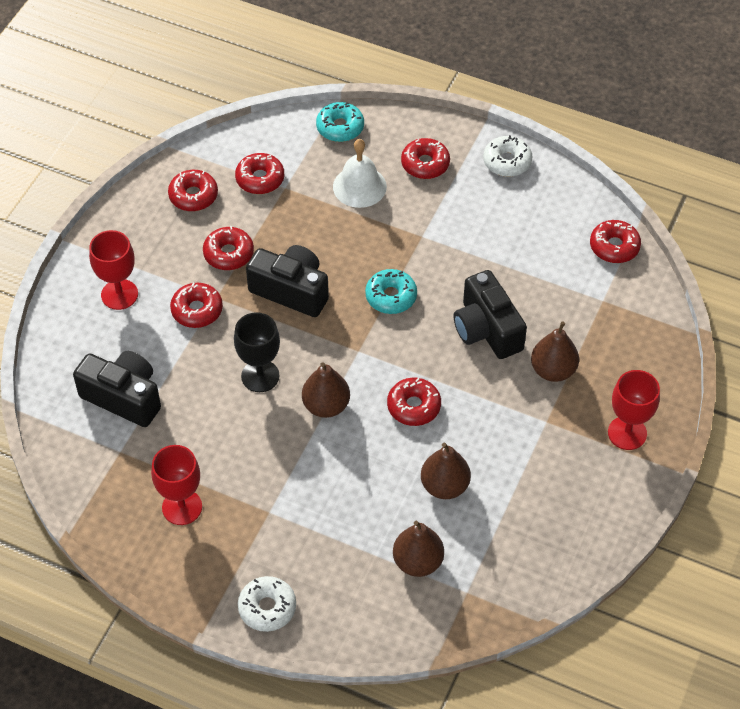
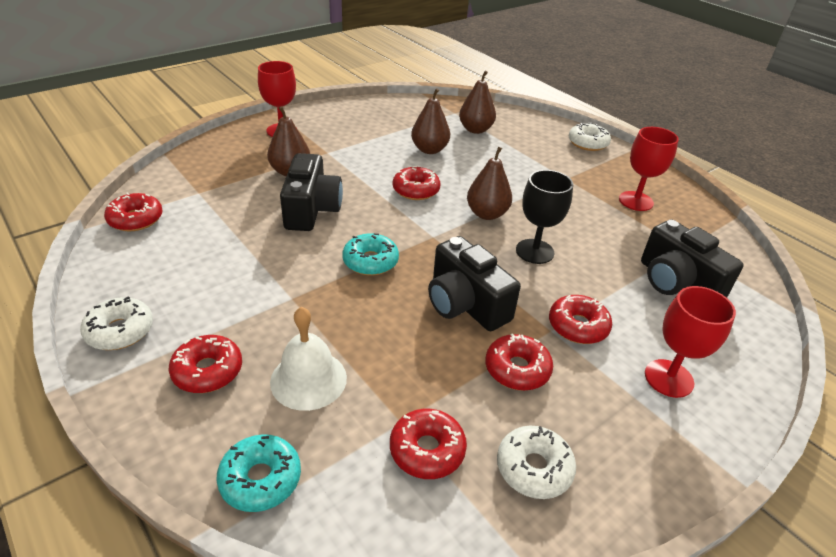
camera: 155 degrees left, 15 degrees down
(193, 196) = (533, 468): red donut -> white donut

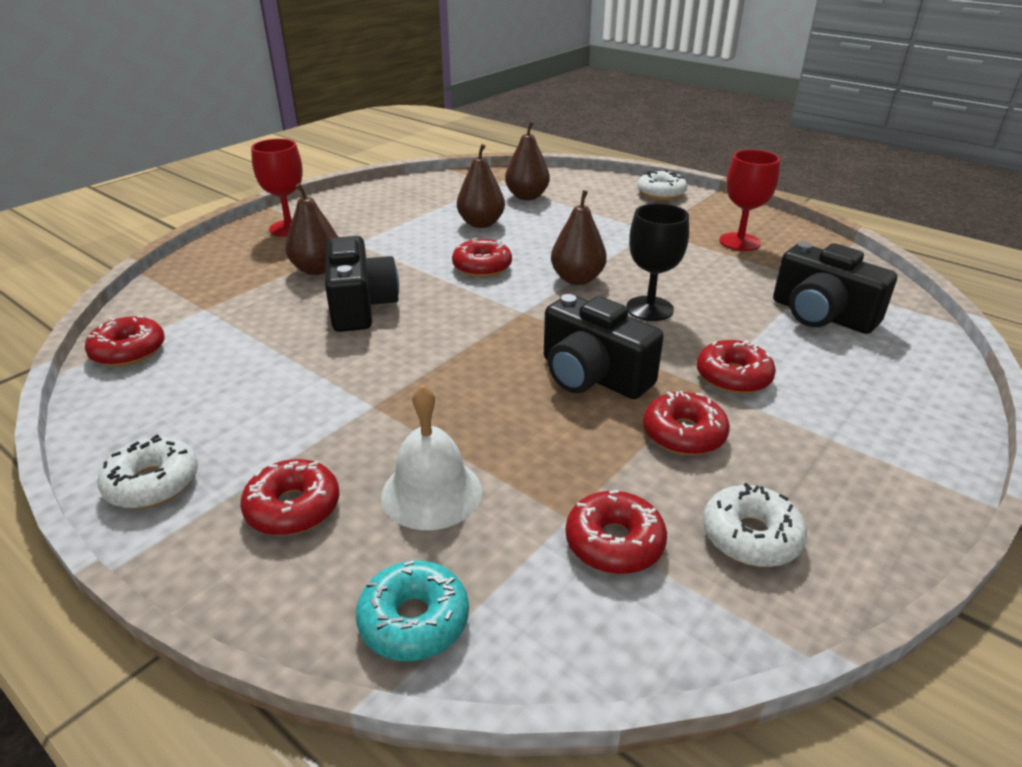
camera: 10 degrees left, 5 degrees down
(370, 261) = (457, 350): turquoise donut -> none
(669, 378) = (858, 412): red goblet -> none

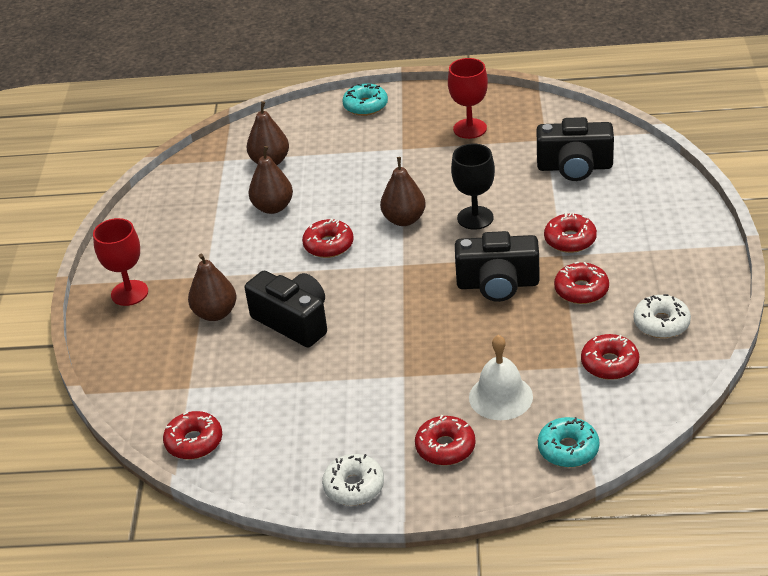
camera: 35 degrees left, 5 degrees up
(661, 193) = (365, 106): white donut -> turquoise donut

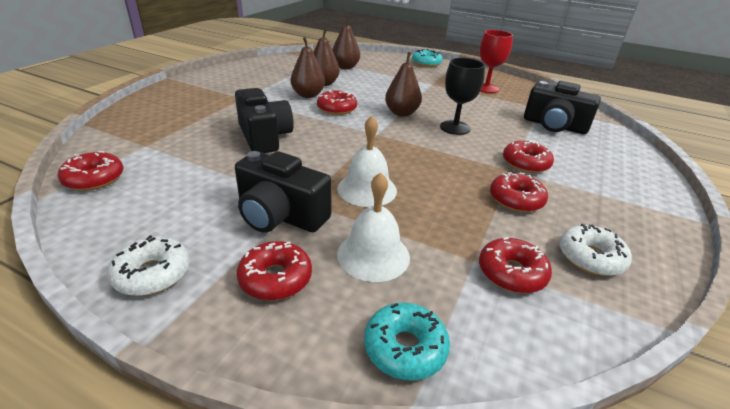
camera: 20 degrees right, 5 degrees down
(129, 293) = (189, 90): red goblet -> none
(215, 313) = (222, 115): brown pear -> brown pear (308, 95)
(447, 338) = (367, 189): none -> white bell
(498, 284) = (441, 169): black camera -> black camera (280, 215)

